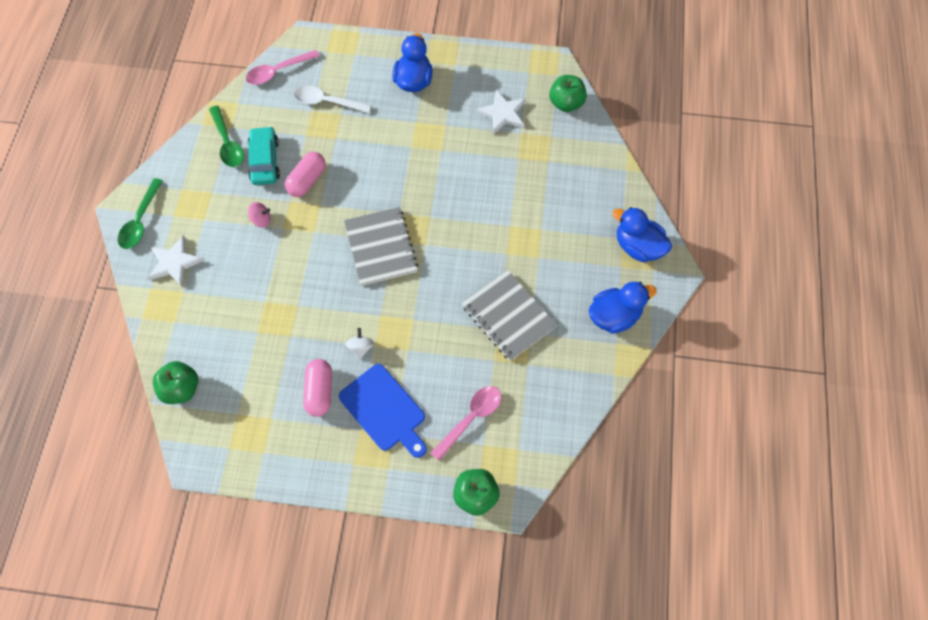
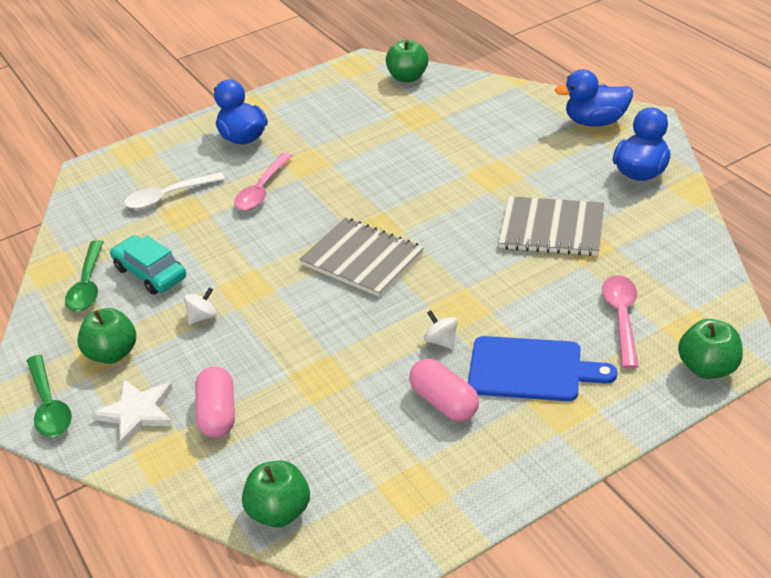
camera: 35 degrees left, 25 degrees down
(197, 209) = (113, 353): none -> green apple
(227, 143) = (88, 284): green spoon -> green spoon turned 60 degrees clockwise
(261, 220) = (203, 317): pink spinning top -> white spinning top
(278, 71) = (84, 205): pink spoon -> pink spoon (262, 189)
(307, 180) = (218, 260): pink capsule -> pink capsule (218, 414)
(502, 113) = (359, 112): white star -> none

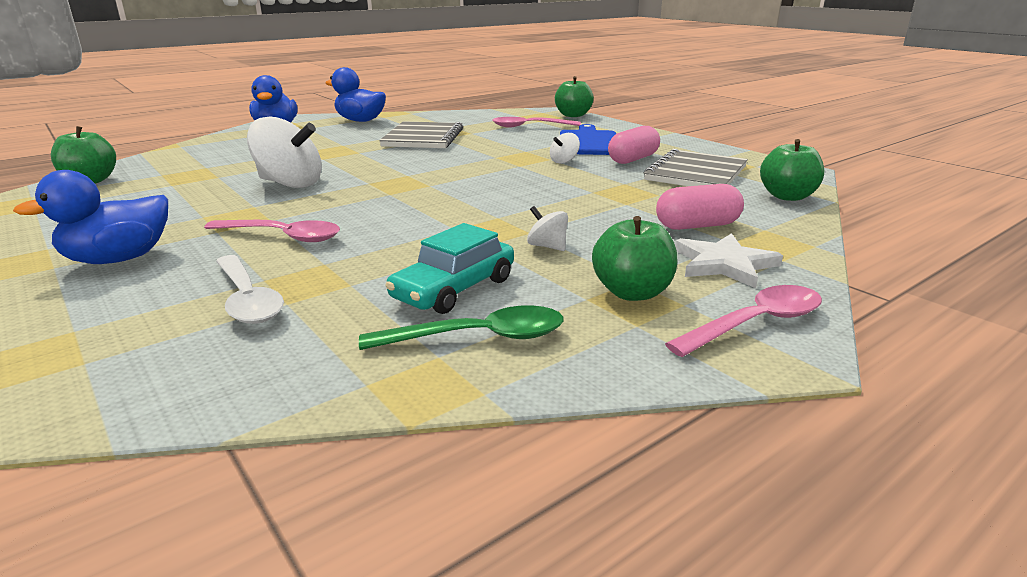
camera: 100 degrees left, 15 degrees down
(49, 405) = (755, 324): green spoon -> pink spoon
(362, 259) = (449, 186): grey notebook -> grey notebook (696, 173)
(385, 170) = (290, 184): none -> white spinning top

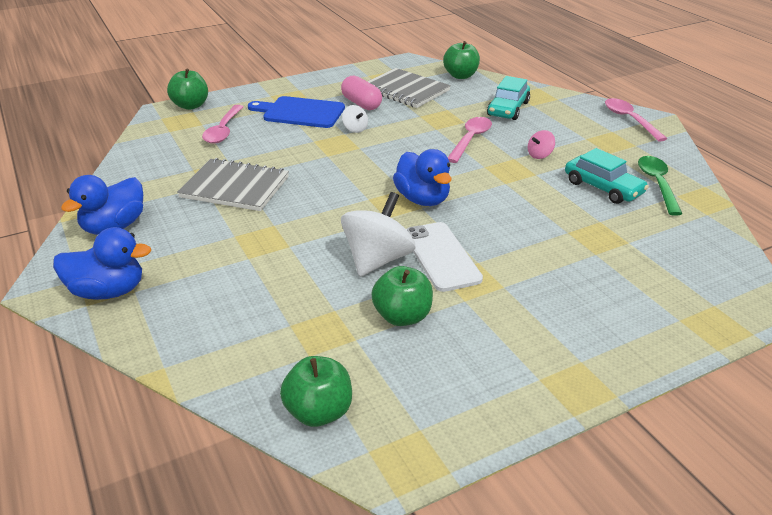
camera: 80 degrees left, 10 degrees up
(118, 259) = (564, 327): blue duck -> blue duck (422, 199)
(247, 299) = (626, 257): white spoon -> none
(282, 236) = (518, 253): pink spoon -> pink spoon (470, 140)
(287, 205) = (441, 256): none -> white phone
(547, 246) = (539, 155): white spinning top -> pink spinning top
(632, 292) = (601, 141): green apple -> green apple (402, 316)
(697, 226) = (508, 109): pink capsule -> turquoise car
(724, 264) = (564, 113): white star -> none

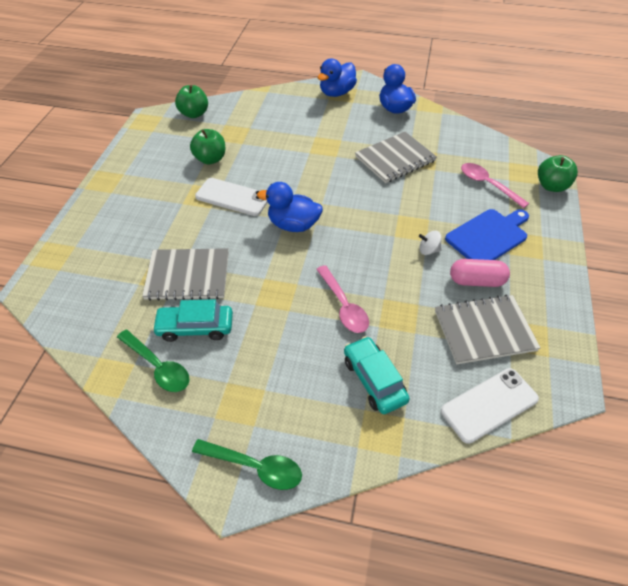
camera: 130 degrees right, 15 degrees up
(377, 260) = (259, 174): white spinning top -> none
(460, 76) = (489, 405): green apple -> white phone
(539, 155) = (275, 330): pink spinning top -> none
(572, 221) = (188, 276): none -> grey notebook
(630, 120) = (254, 466): pink spoon -> green spoon

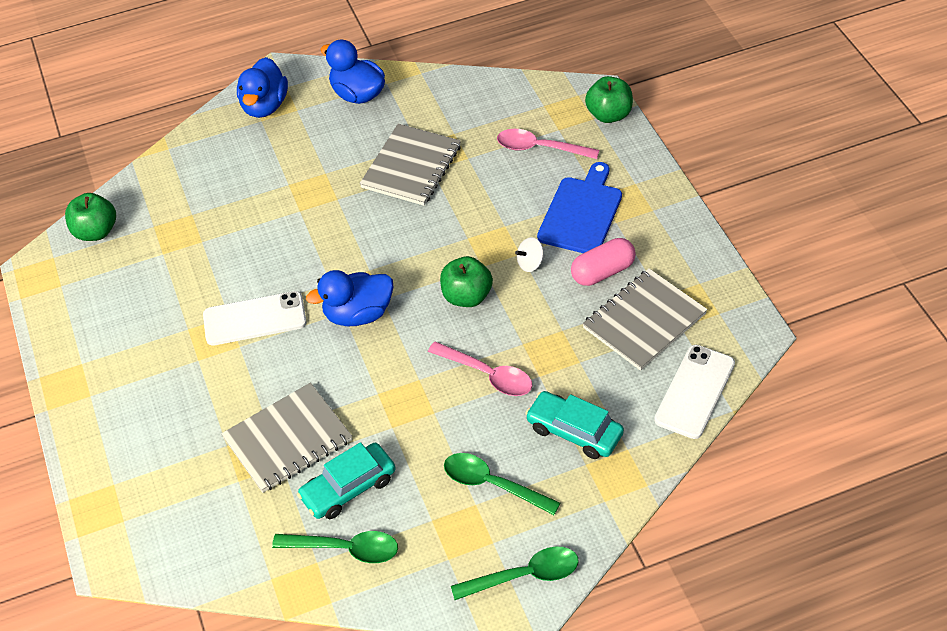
camera: 30 degrees left, 0 degrees up
(210, 159) = (180, 284): green apple -> green apple (467, 296)
(287, 383) = (493, 484): none -> green spoon

